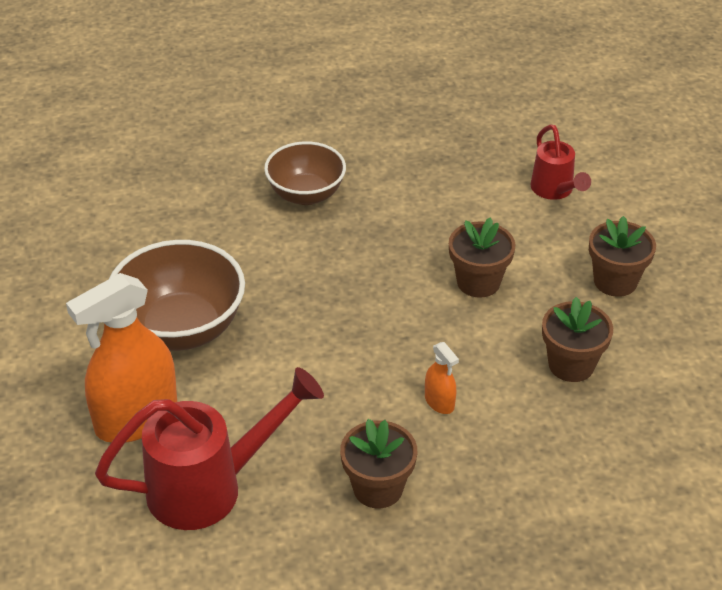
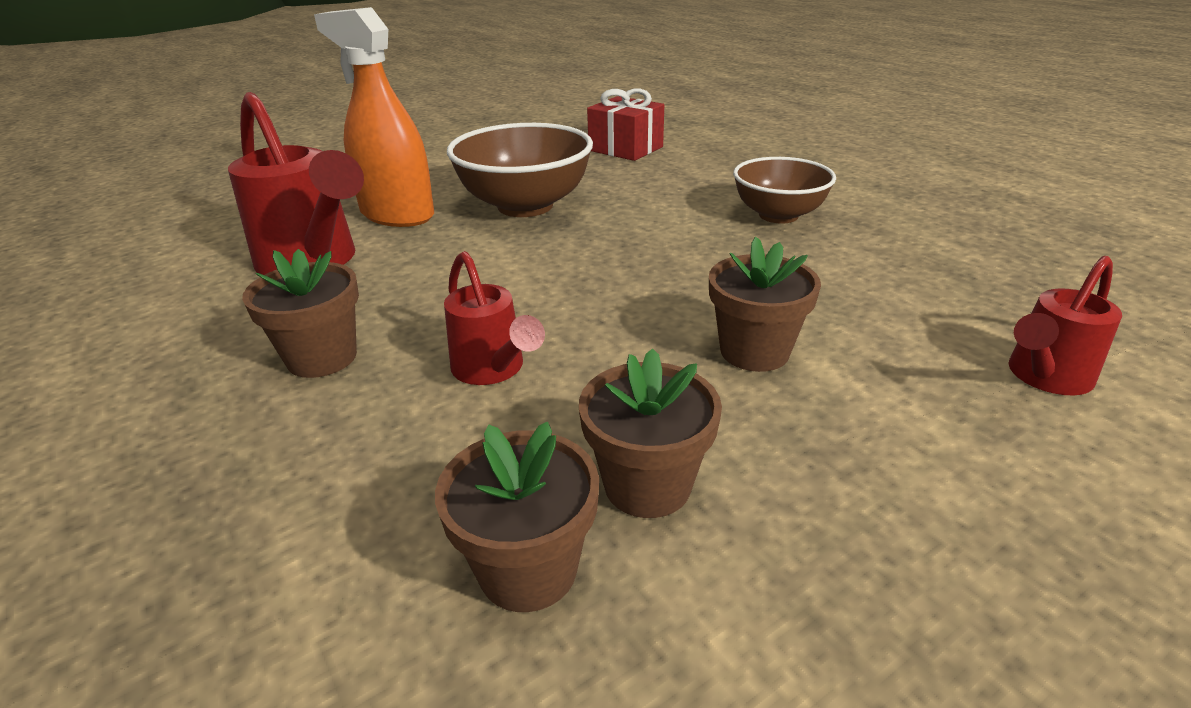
camera: 70 degrees right, 10 degrees down
(86, 225) = (625, 149): none -> red gift
(439, 402) = (493, 370): orange spray bottle -> red watering can
(615, 281) = (911, 498): brown flower pot -> brown flower pot (528, 569)

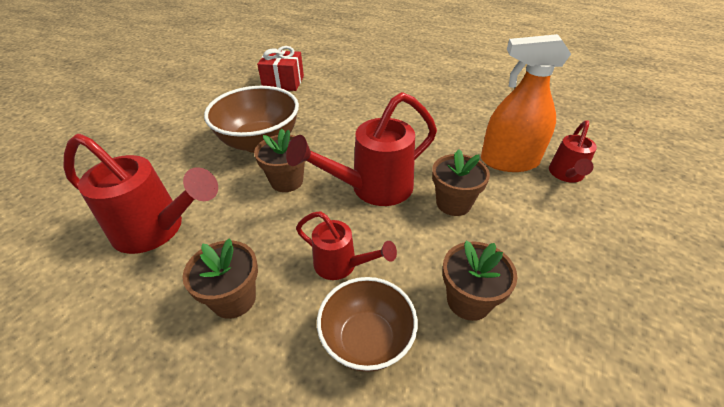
camera: 30 degrees left, 10 degrees up
(397, 214) = (181, 172): orange spray bottle -> orange spray bottle (509, 161)
(528, 569) = (457, 373): brown flower pot -> brown flower pot (287, 181)
(632, 296) = (372, 189): none -> red watering can
(778, 215) = (400, 112): brown bowl -> brown bowl (367, 340)

